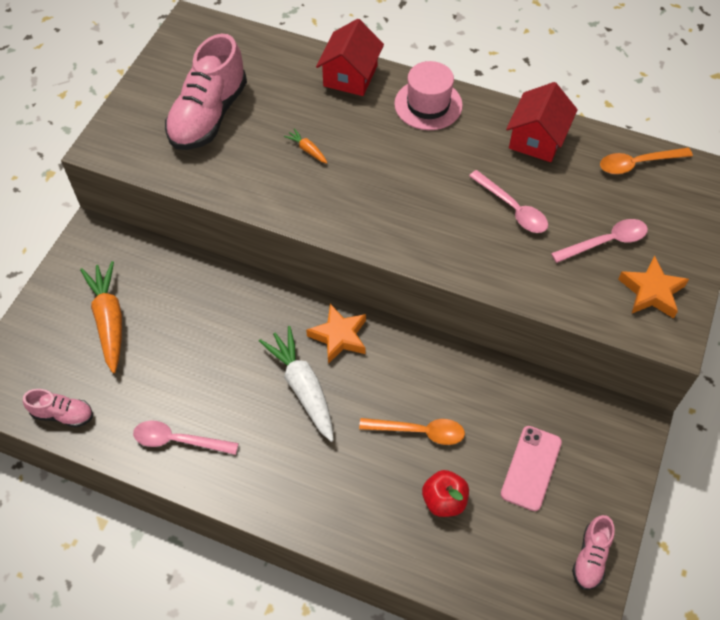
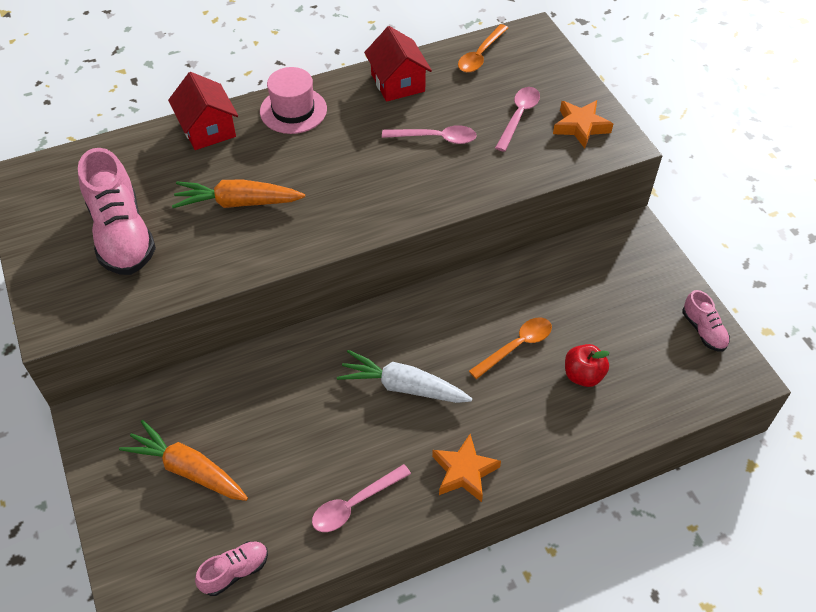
camera: 45 degrees left, 5 degrees down
(307, 150) = (238, 203): orange carrot -> orange carrot, size x2.26
(339, 336) = (387, 331): orange star -> orange star (464, 472)
(531, 468) = (609, 308): pink phone -> none

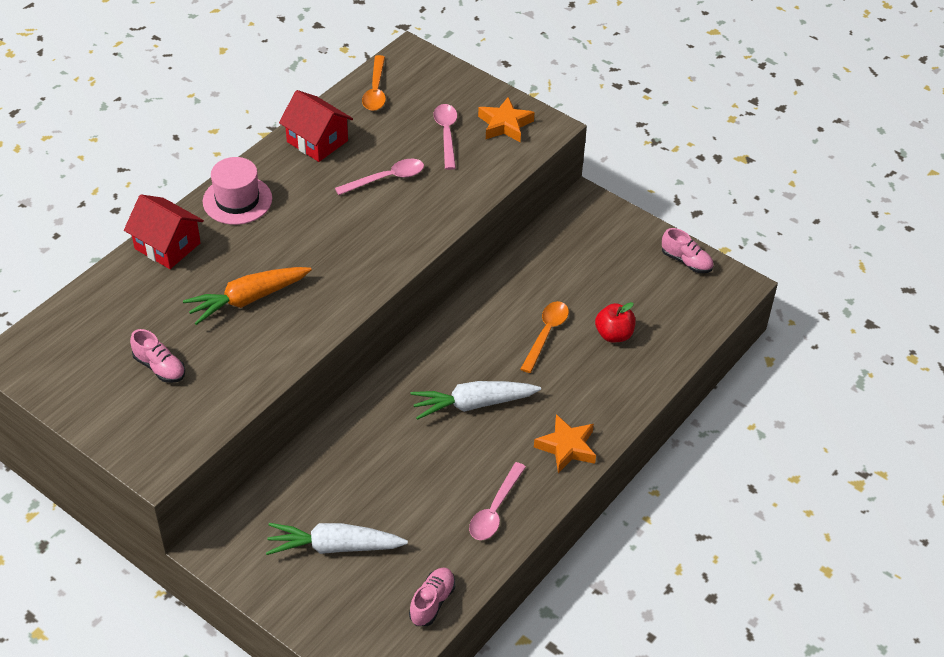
camera: 30 degrees left, 5 degrees down
(122, 235) = (160, 367): pink shoe -> pink shoe, size x0.50
(188, 469) = (334, 546): orange carrot -> white carrot

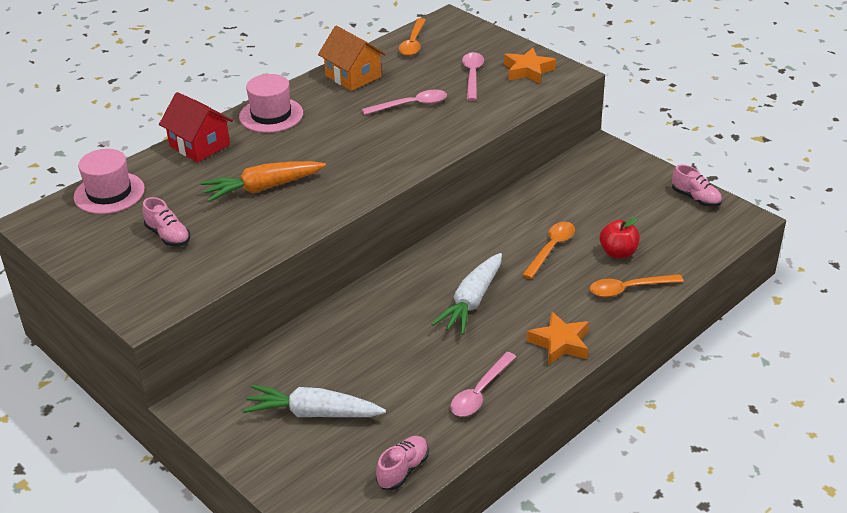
camera: 10 degrees right, 10 degrees down
(83, 316) = (109, 193): none -> pink hat
(317, 141) = (353, 76): red house -> orange house
(473, 404) = (472, 301): white carrot -> white carrot turned 60 degrees counterclockwise
(628, 378) = (628, 289): none -> orange spoon

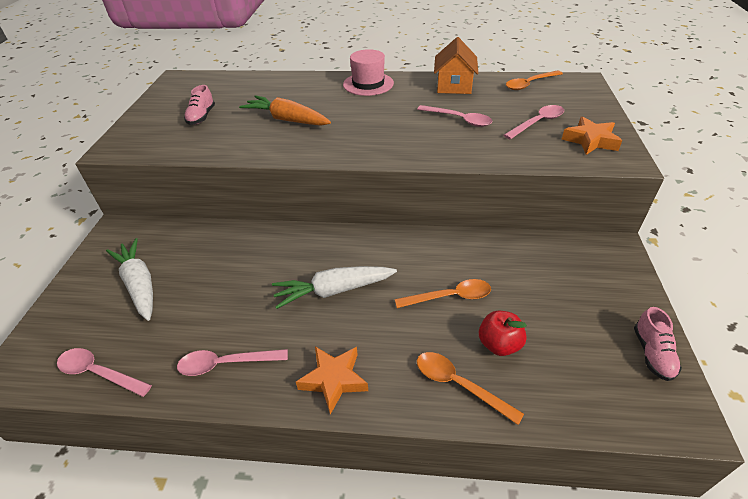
camera: 50 degrees right, 5 degrees up
(109, 193) = (225, 82): pink hat -> none
(199, 145) = (305, 81): red house -> none
(403, 470) = (99, 373): pink shoe -> pink spoon

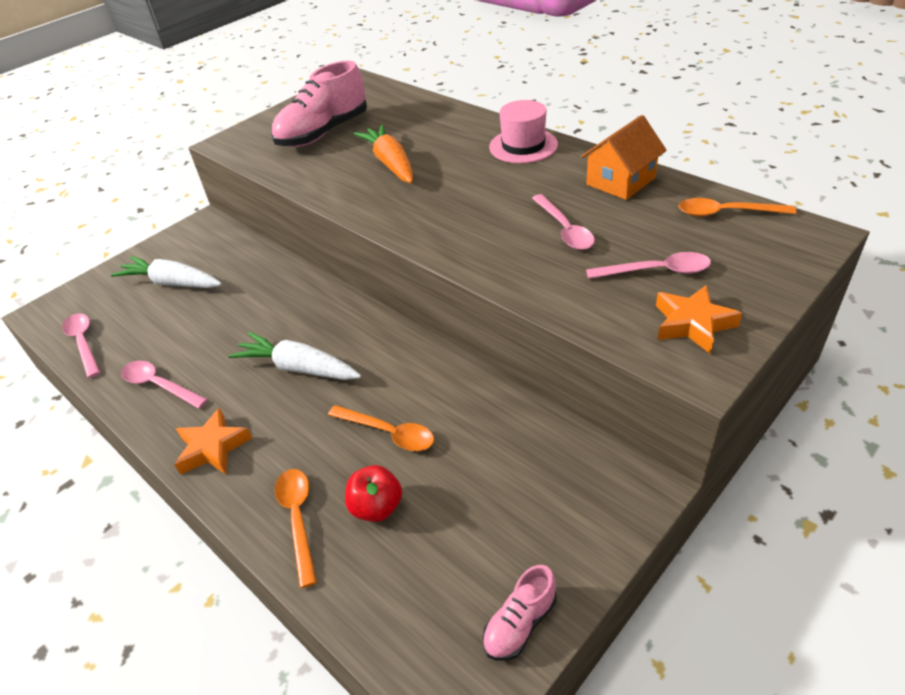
camera: 40 degrees right, 0 degrees up
(139, 284) = (172, 283): white carrot -> white carrot turned 75 degrees counterclockwise
(201, 117) = (323, 133): pink shoe -> pink shoe, size x2.01

